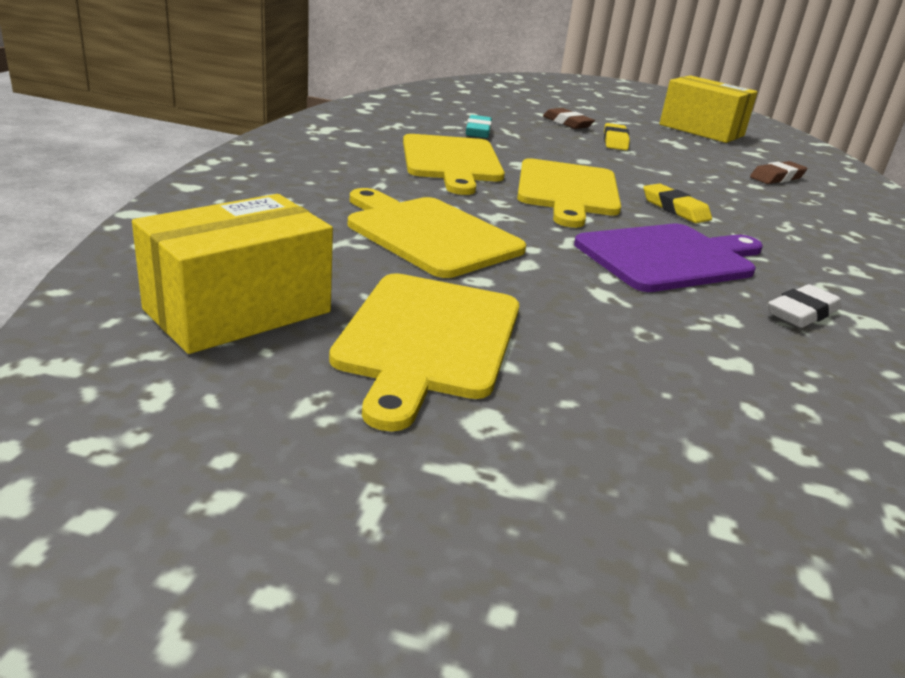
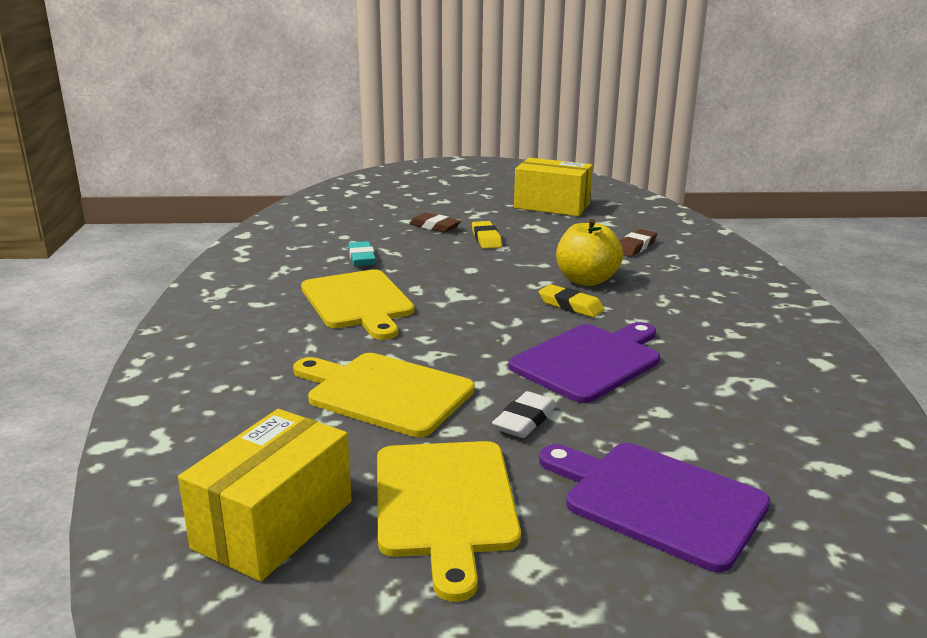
camera: 15 degrees left, 5 degrees down
(567, 191) = (474, 309): yellow cutting board -> none
(678, 399) = (657, 500): none -> purple cutting board
(705, 193) = (586, 280): none -> yellow apple
(802, 313) = (709, 389): white eraser -> white eraser (525, 420)

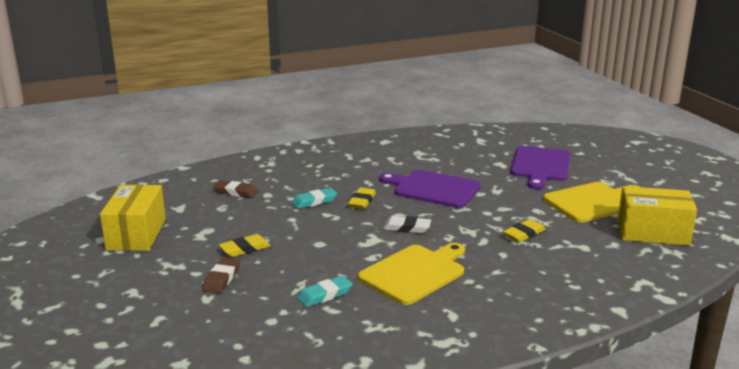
camera: 110 degrees left, 0 degrees up
(385, 392) = (524, 234): yellow cutting board -> yellow eraser
(525, 420) = (510, 196): white eraser -> white eraser (407, 228)
(586, 280) = (314, 201): yellow apple -> turquoise eraser

